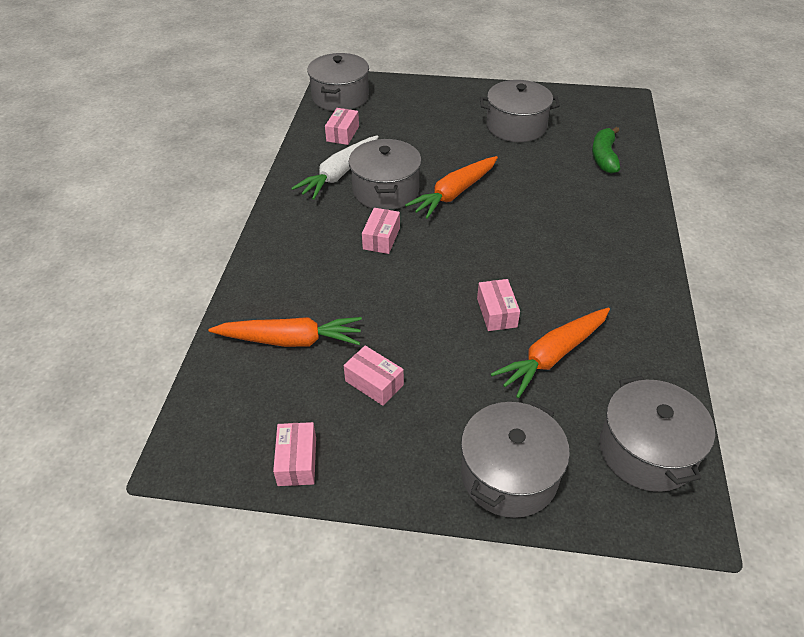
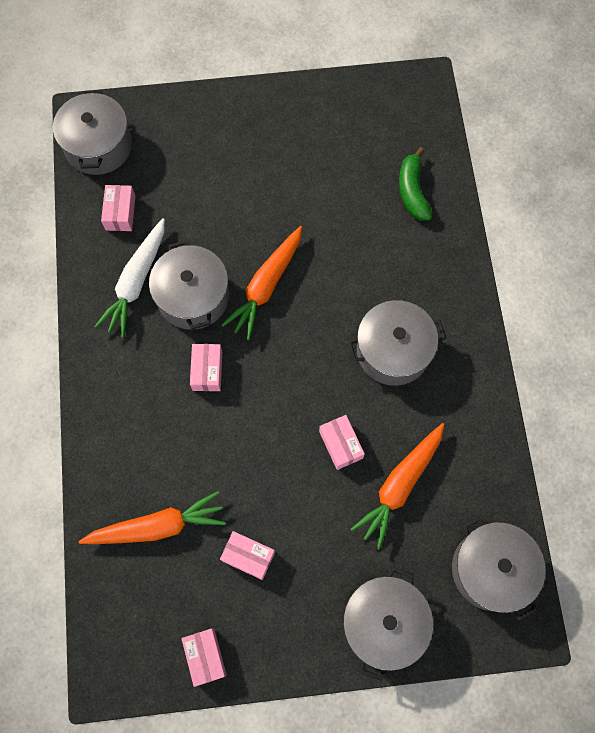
camera: 15 degrees left, 25 degrees up
(516, 126) = (311, 158): grey pot -> grey pot (393, 351)

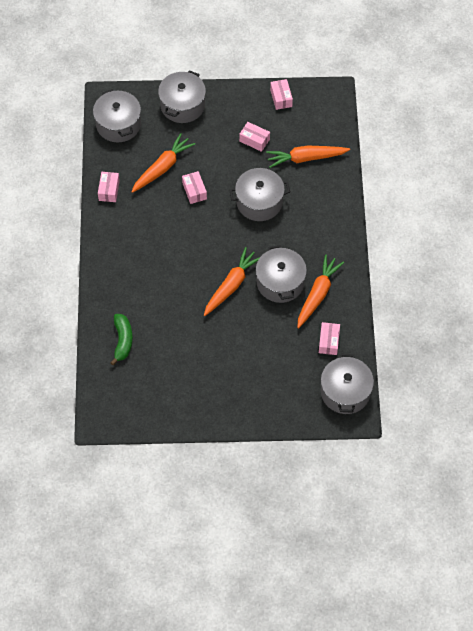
camera: 175 degrees left, 10 degrees down
(136, 282) = (317, 294): white carrot -> orange carrot
(207, 371) = (273, 237): pink box -> pink box (109, 190)
(393, 351) = (154, 240): grey pot -> grey pot (259, 202)

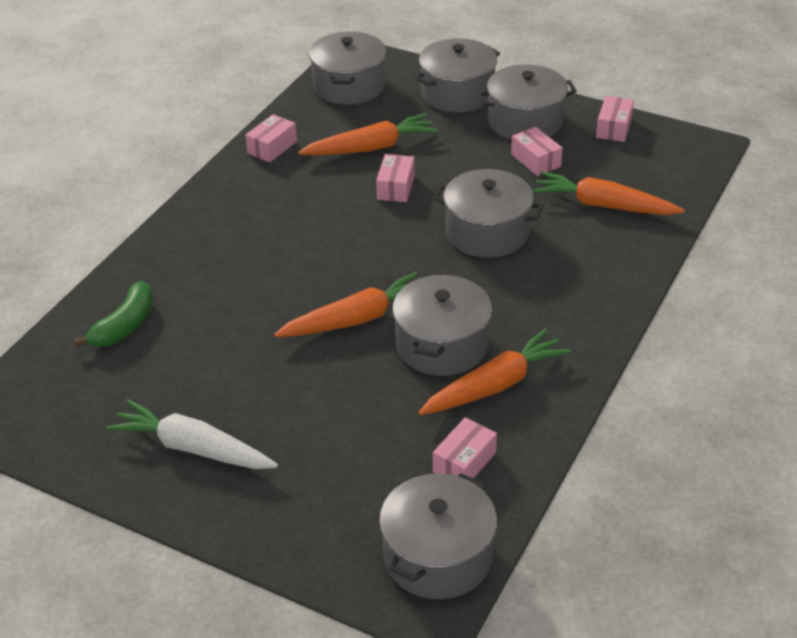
camera: 30 degrees right, 20 degrees down
(207, 391) = (193, 448): none -> white carrot
(232, 112) = (525, 121): none -> grey pot

